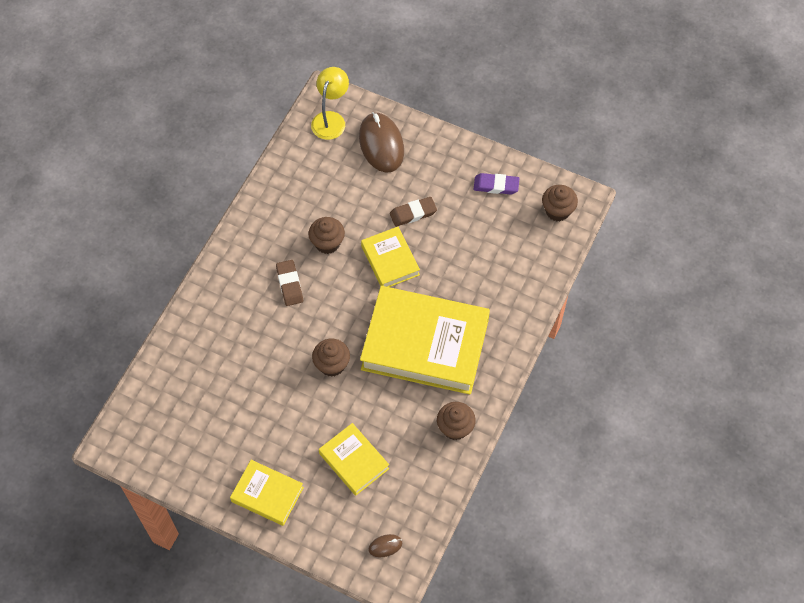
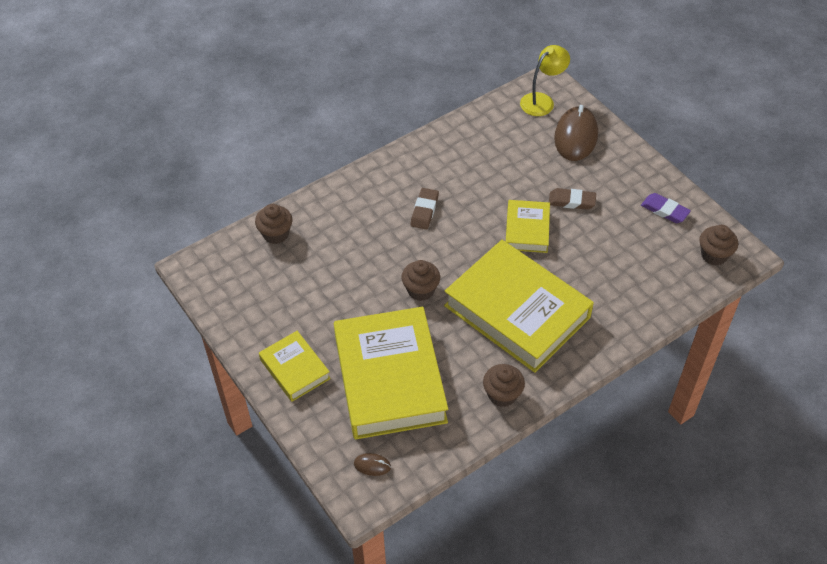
camera: 30 degrees right, 10 degrees down
(327, 243) = (478, 193): brown cupcake -> brown cupcake (276, 234)
(354, 461) = (390, 378): yellow book -> yellow book, size x2.01

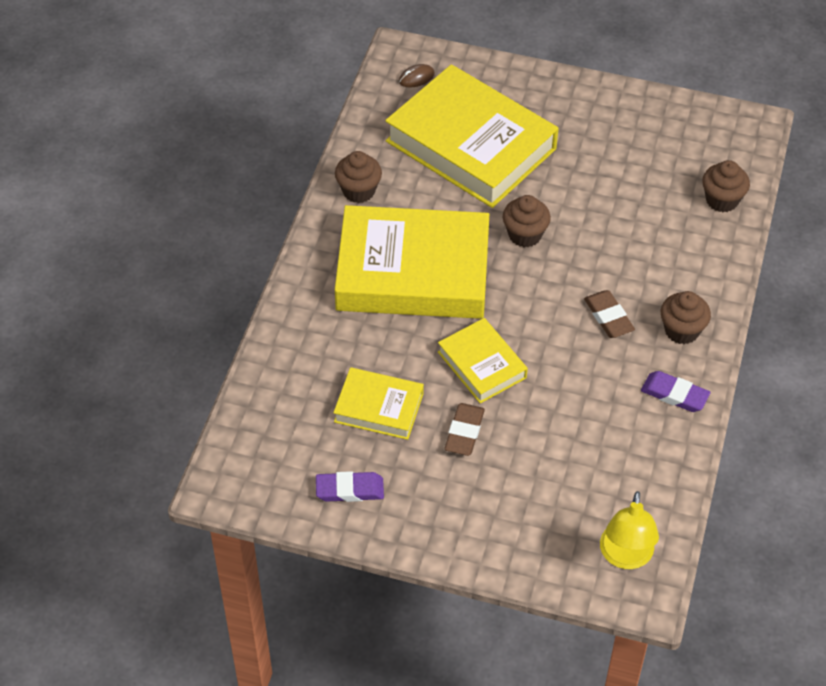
camera: 140 degrees right, 0 degrees up
(295, 369) = (559, 104): yellow book -> yellow book (379, 408)
(434, 152) = (674, 394): none -> purple eraser
(572, 201) = (464, 432): brown eraser -> brown eraser turned 45 degrees counterclockwise
(576, 136) = (536, 528): brown mouse -> none
(714, 255) = (254, 465): brown cupcake -> brown cupcake (681, 330)

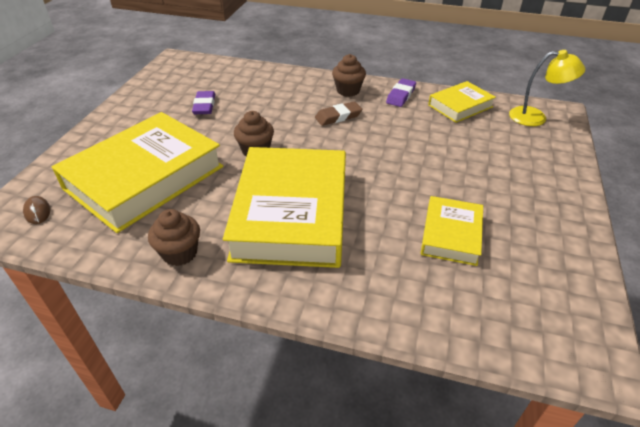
camera: 90 degrees left, 10 degrees down
(349, 489) = (548, 253): purple eraser -> purple eraser (204, 105)
(464, 432) = (460, 184): brown eraser -> none
(482, 365) = (391, 174): yellow book -> yellow book (460, 106)
(722, 200) = (237, 72): brown cupcake -> none

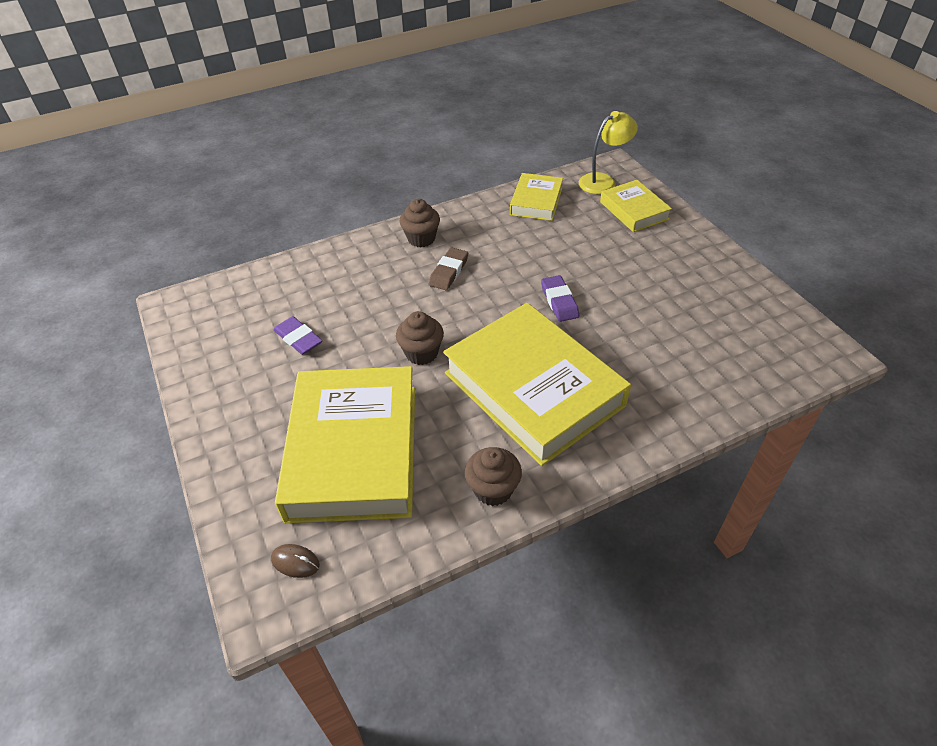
camera: 40 degrees left, 5 degrees up
(401, 95) = (475, 217): purple eraser -> purple eraser (559, 301)
(451, 234) = (664, 324): yellow book -> yellow book (634, 210)

